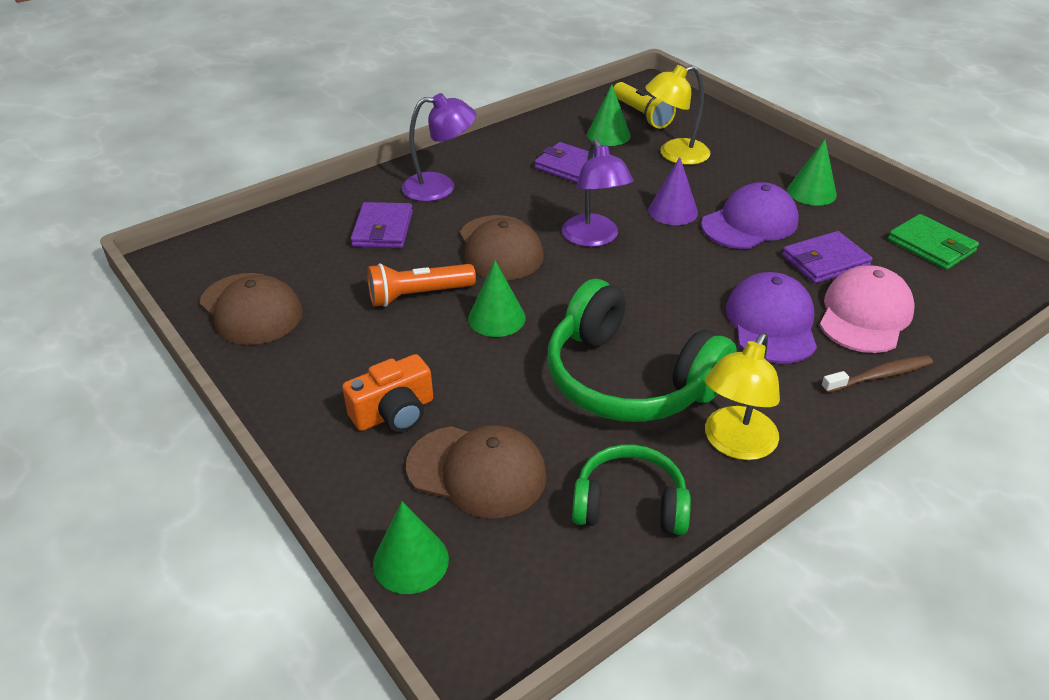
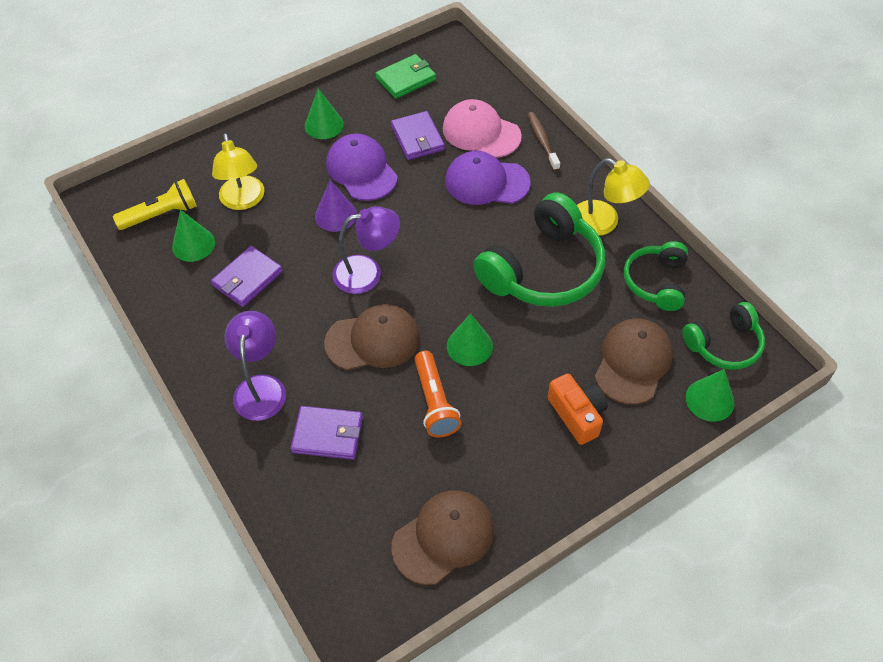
camera: 85 degrees left, 15 degrees up
(515, 589) = (724, 345): none -> green headphones

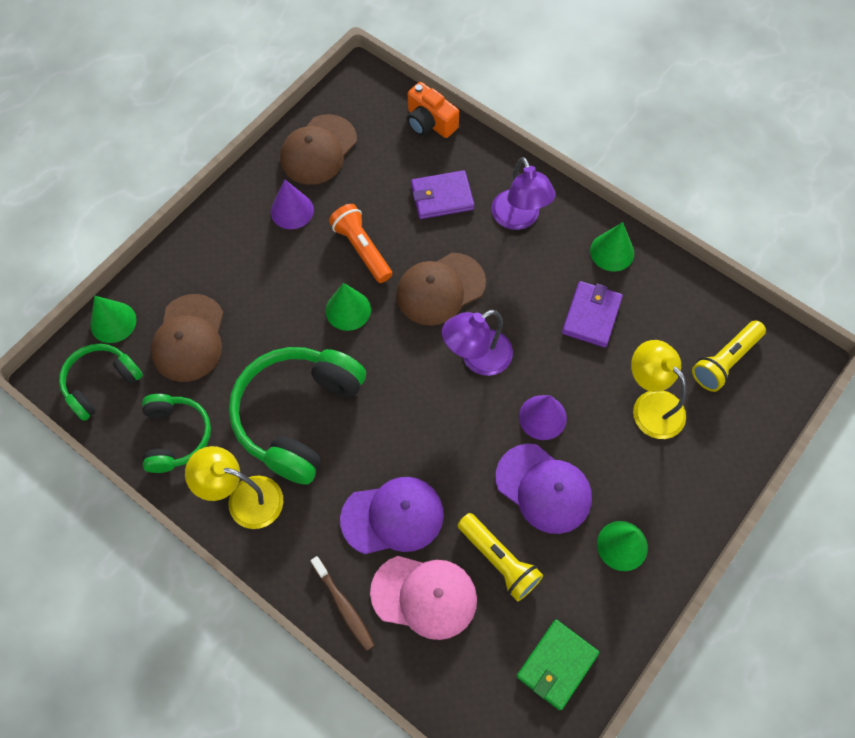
camera: 160 degrees right, 10 degrees up
(193, 244) = (668, 337): green cone -> green cone (612, 252)
(417, 138) = (499, 560): purple wallet -> yellow flashlight
(496, 468) = (292, 210): none -> purple cone
(577, 414) = (232, 274): orange camera -> orange camera (429, 122)

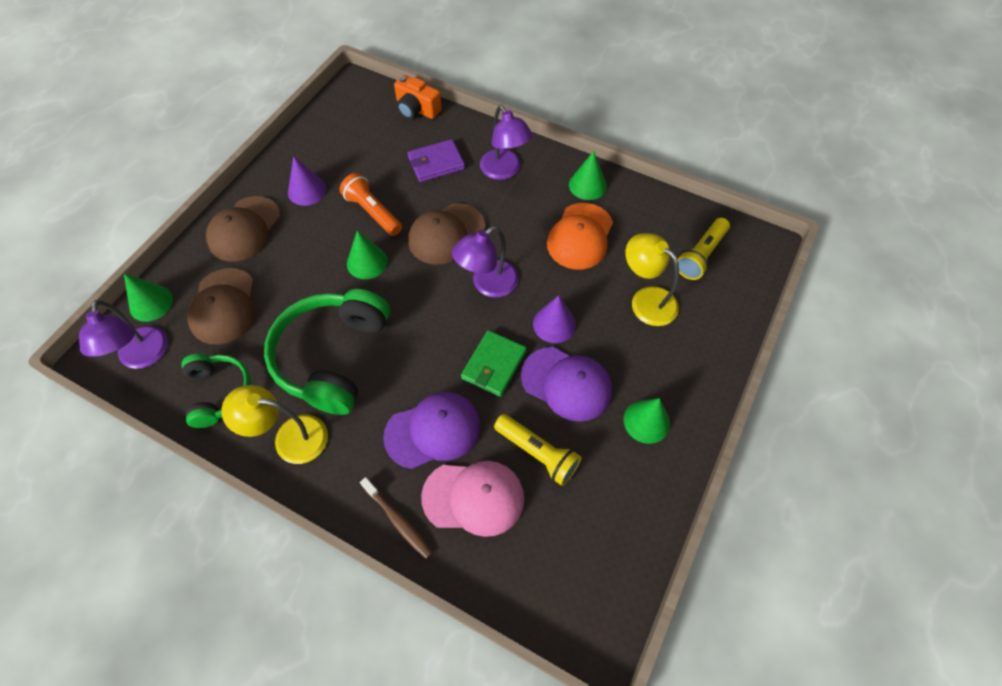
camera: 10 degrees left, 5 degrees down
(101, 383) = (143, 357): green headphones -> purple lamp
(318, 150) = (324, 142): brown cap -> brown cap (244, 229)
(557, 665) = (609, 539): green wallet -> green wallet (494, 365)
(591, 316) = (580, 236): purple wallet -> orange cap

